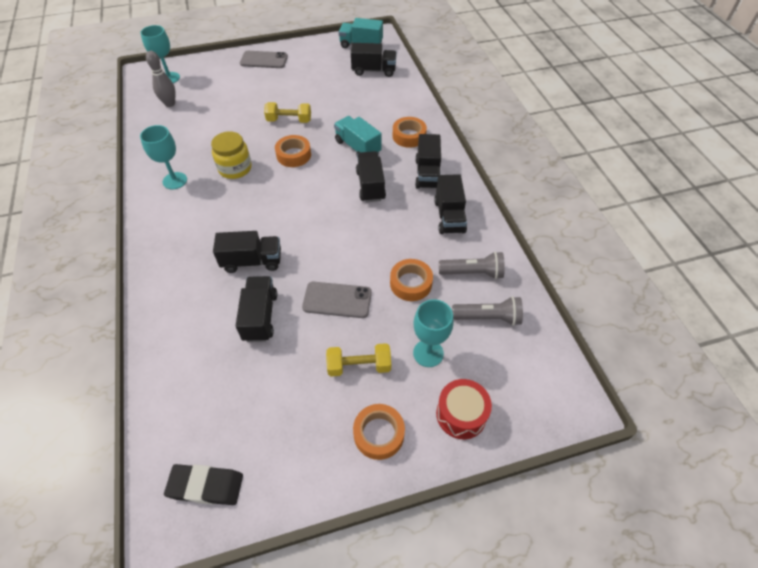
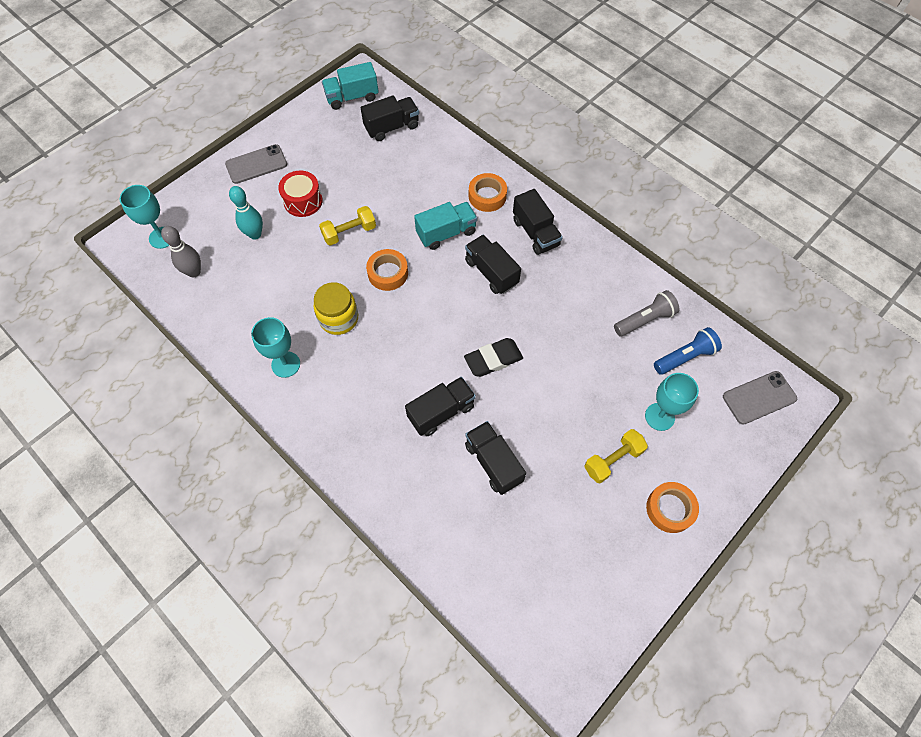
camera: 30 degrees left, 10 degrees up
(206, 486) = (568, 634): black eraser -> black eraser (493, 359)
(227, 98) = (255, 234): none -> turquoise bowling pin
(337, 300) = (549, 409): grey phone -> grey phone (759, 398)
(358, 147) = (446, 233): turquoise truck -> turquoise truck turned 135 degrees clockwise
(411, 283) = (600, 358): orange tape -> none
(449, 216) = (587, 271): black truck -> none
(461, 414) = (720, 455): red drum -> red drum (303, 201)
(488, 317) = (685, 357): grey flashlight -> blue flashlight

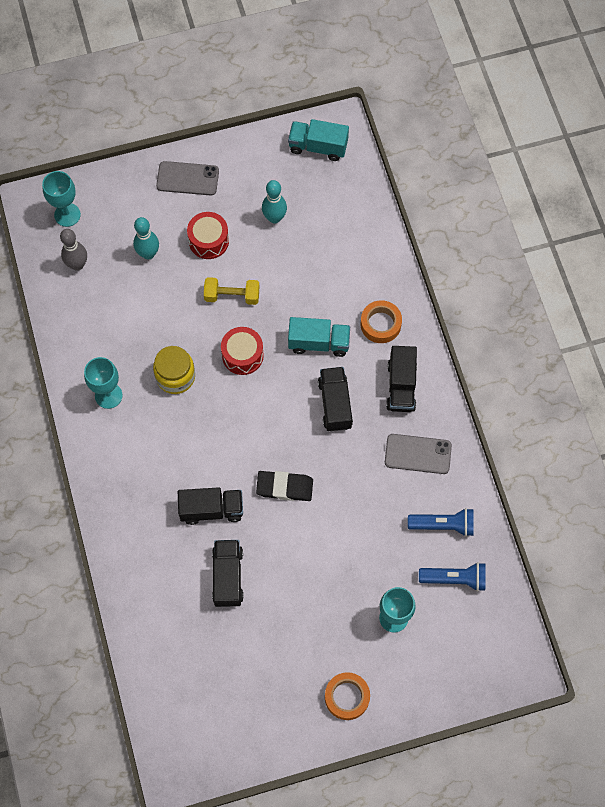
camera: 30 degrees right, 5 degrees up
(349, 160) = (274, 218): none -> turquoise bowling pin
(388, 273) = (242, 355): orange tape -> red drum
(392, 127) = (336, 201): black truck -> none
(613, 460) = (327, 631): yellow dumbbell -> none
(645, 320) = (443, 525): grey flashlight -> blue flashlight
(759, 398) = (493, 651): grey phone -> grey phone (418, 454)

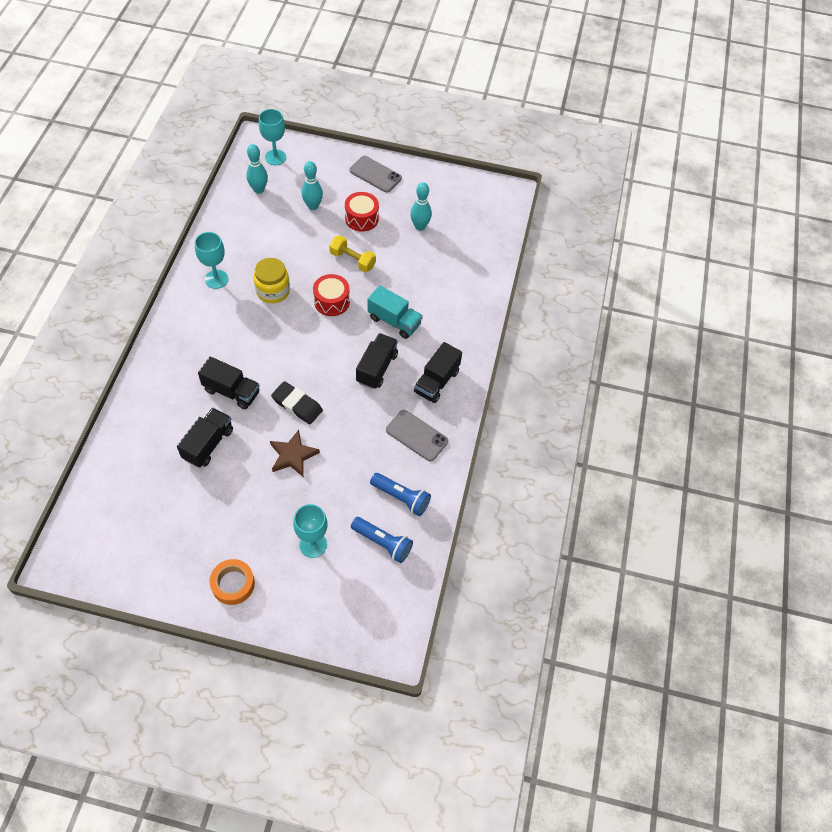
camera: 25 degrees right, 10 degrees down
(77, 265) = (259, 189): grey bowling pin -> turquoise bowling pin
(316, 541) = (293, 455): none -> brown star
(318, 147) = (484, 198): turquoise truck -> none
(380, 324) = (450, 332): orange tape -> none

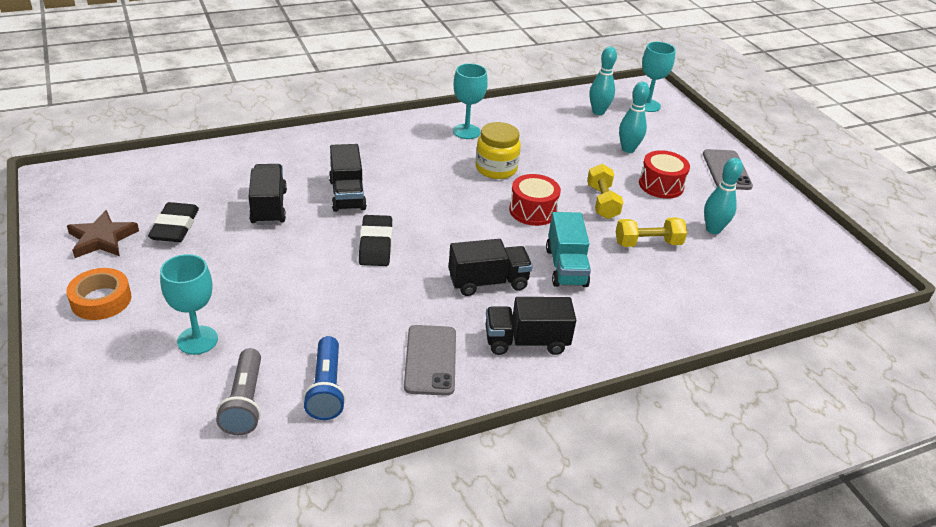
camera: 55 degrees right, 20 degrees down
(185, 510) = (175, 227): none -> black eraser
(208, 444) = (269, 207): black truck -> black truck turned 90 degrees counterclockwise
(293, 455) = (307, 270): brown star -> brown star (102, 239)
(383, 543) = (245, 402): blue flashlight -> grey flashlight
(406, 267) = (648, 243): none -> yellow dumbbell

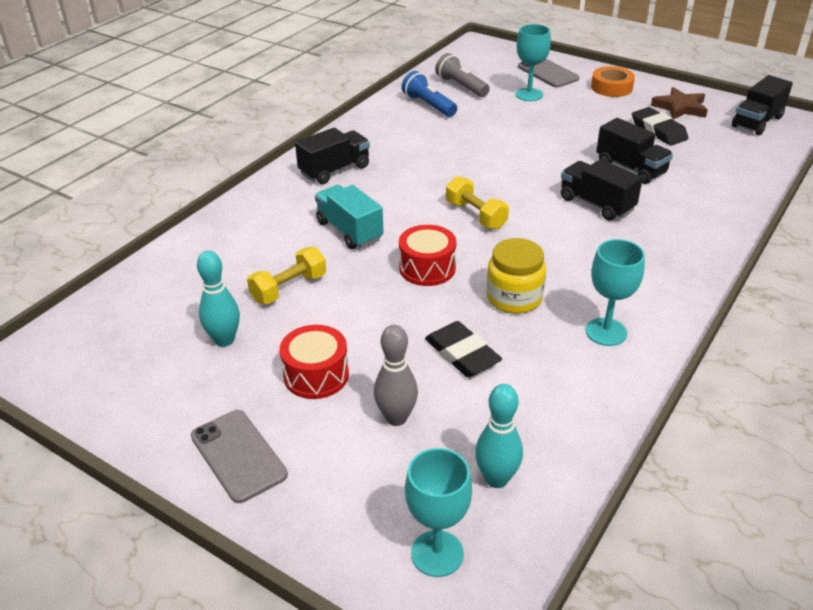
camera: 150 degrees right, 0 degrees up
(376, 244) = (515, 180): black eraser -> black eraser (462, 354)
(430, 360) = (387, 137): grey phone -> grey phone (548, 73)
(488, 282) = (400, 193): black truck -> black truck (757, 122)
(602, 202) = (368, 314): yellow dumbbell -> yellow dumbbell (475, 215)
(628, 149) = (396, 418): turquoise bowling pin -> grey bowling pin

